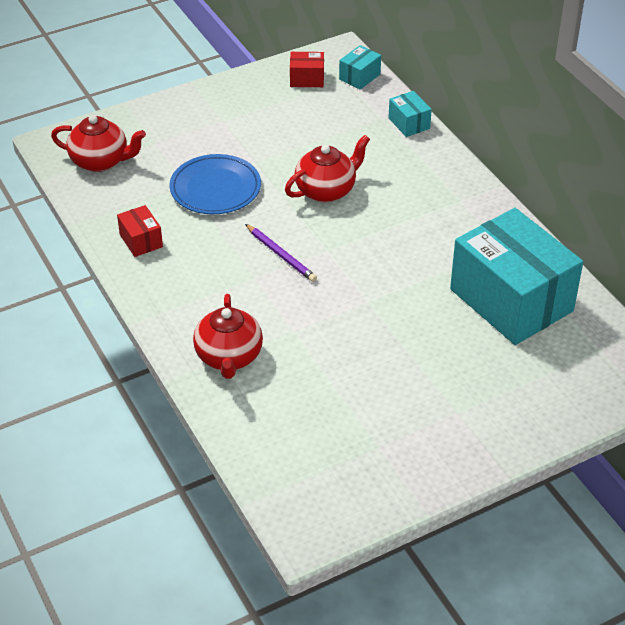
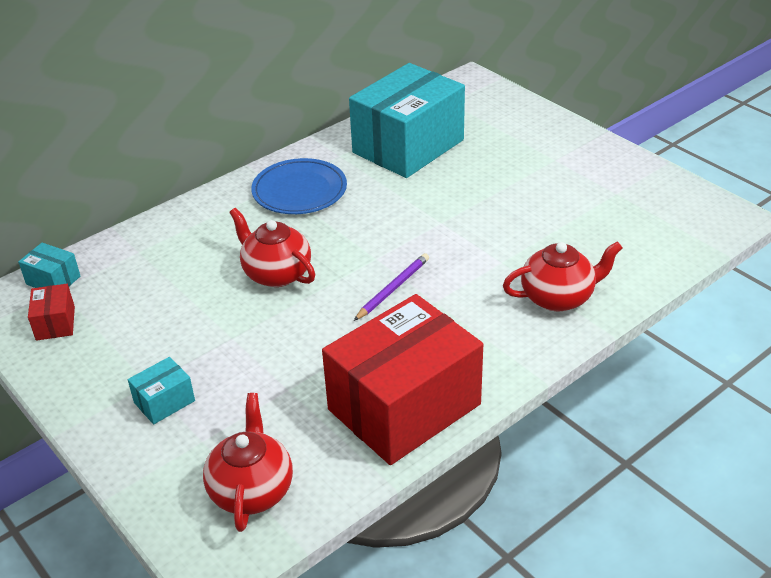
camera: 100 degrees left, 5 degrees down
(141, 240) = (404, 407): red box -> red box, size x2.45
(215, 188) = (290, 362): blue plate -> blue plate (299, 191)
(409, 123) = (147, 232): turquoise box -> turquoise box (164, 402)

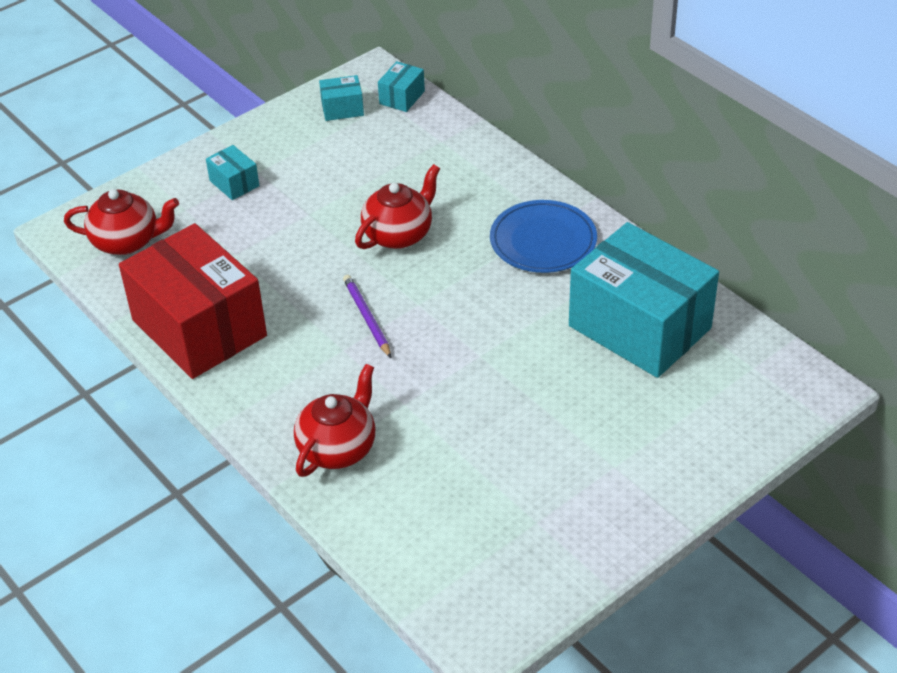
camera: 90 degrees right, 5 degrees up
(55, 323) = (342, 109): red box -> turquoise box
(392, 288) = (366, 318): purple pencil -> purple pencil turned 150 degrees counterclockwise
(558, 297) = (338, 448): red teapot -> red teapot turned 135 degrees counterclockwise

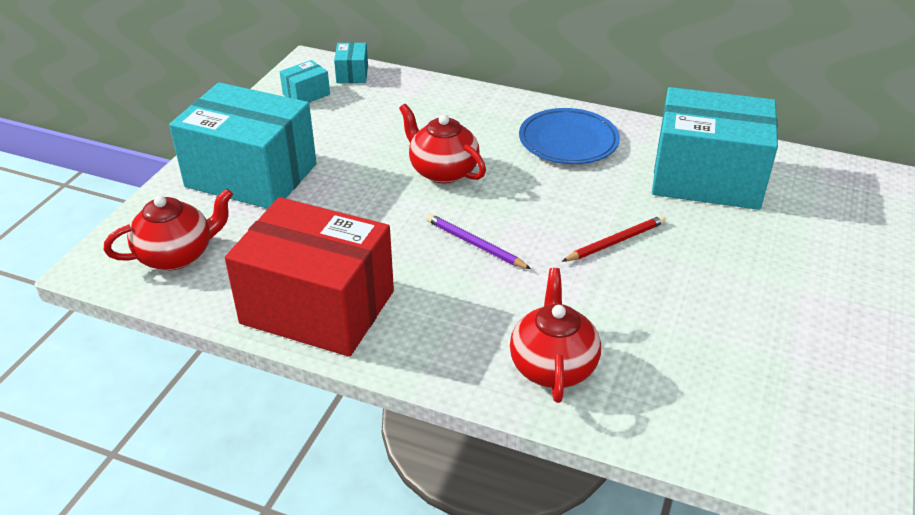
camera: 30 degrees left, 5 degrees down
(234, 183) = (251, 175): turquoise box -> turquoise box, size x2.45
(399, 234) = (442, 171): red teapot -> red teapot turned 60 degrees counterclockwise
(490, 360) = (615, 241): none -> red pencil

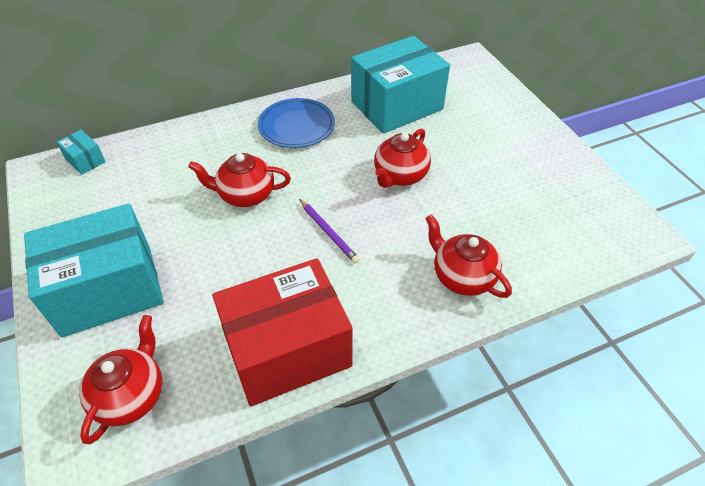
camera: 45 degrees left, 10 degrees up
(306, 94) = (68, 197): turquoise box -> none
(475, 244) = (328, 232): purple pencil -> purple pencil turned 120 degrees counterclockwise
(615, 241) = (400, 176): red pencil -> red teapot

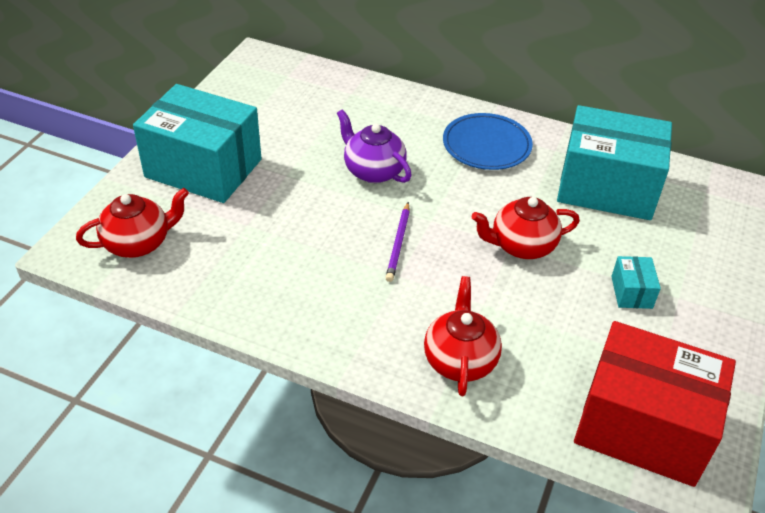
camera: 45 degrees right, 5 degrees down
(85, 160) = (295, 69): turquoise box -> turquoise box (631, 292)
(245, 195) = (373, 171): red teapot -> purple teapot
(287, 350) = (260, 297): red box -> red box (642, 426)

